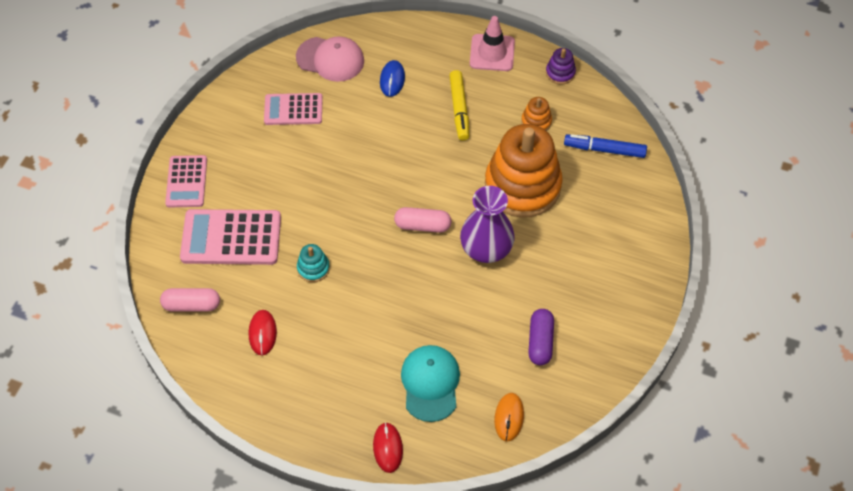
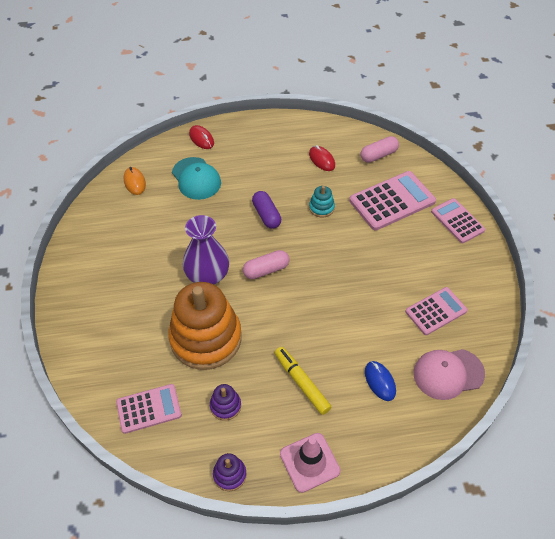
camera: 150 degrees right, 5 degrees down
(536, 121) = (225, 406): orange stacking toy -> purple stacking toy
(540, 342) = (134, 232): purple capsule -> purple capsule (266, 215)
(604, 149) = (149, 409): blue marker -> pink calculator

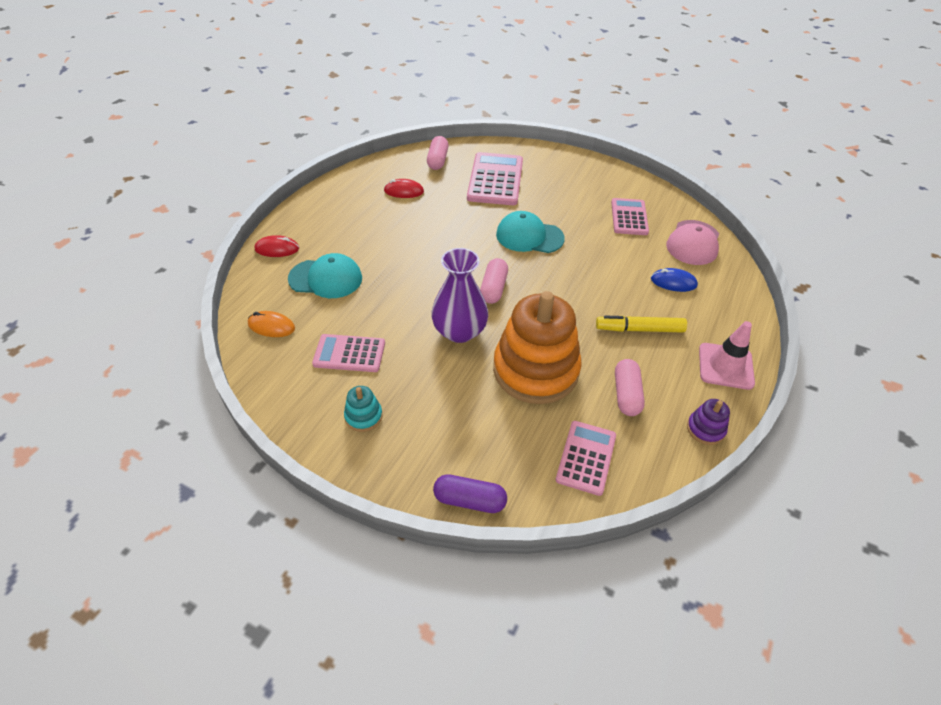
camera: 55 degrees left, 5 degrees down
(225, 406) = (626, 394): purple stacking toy -> pink capsule
(266, 215) = (429, 256): purple capsule -> purple capsule (469, 500)
(321, 208) = (458, 219): turquoise stacking toy -> turquoise stacking toy (363, 416)
(344, 259) = (529, 236): none -> turquoise cap
(457, 221) = (551, 160): pink calculator -> pink calculator (349, 353)

